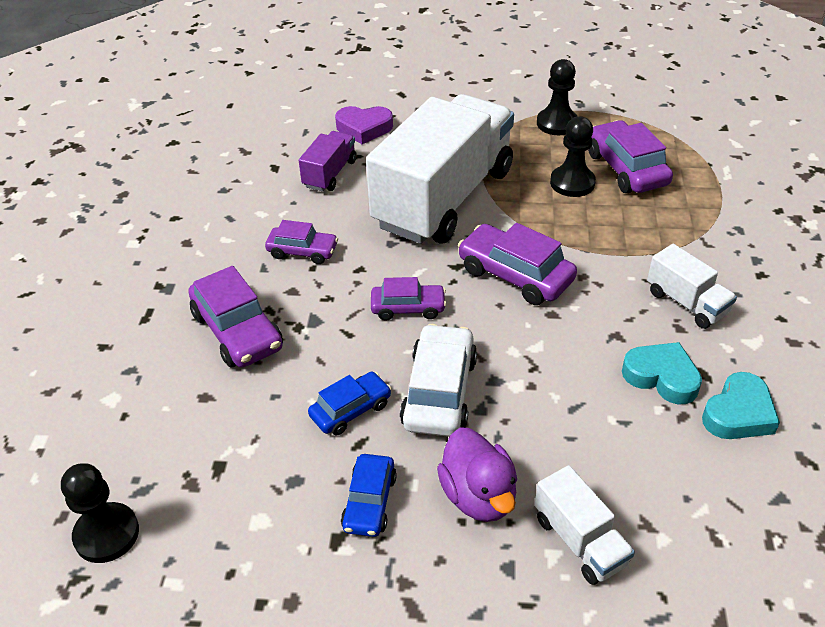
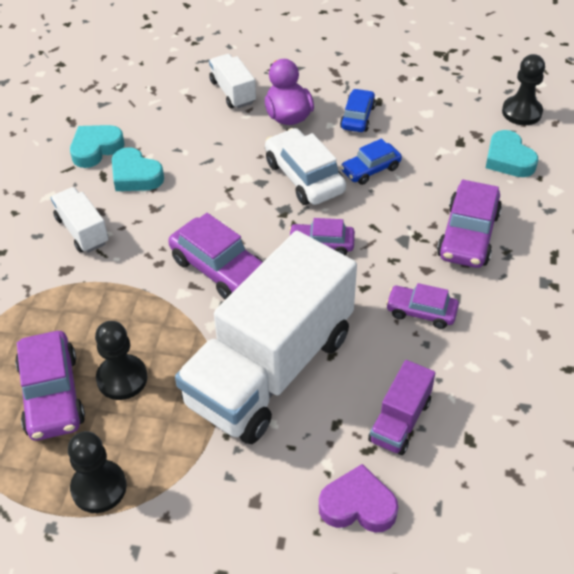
camera: 175 degrees left, 5 degrees up
(157, 441) = (508, 159): none -> turquoise heart
(238, 331) = (468, 235): purple car -> purple car turned 135 degrees counterclockwise
(439, 392) = (304, 177): white car -> white car turned 135 degrees clockwise

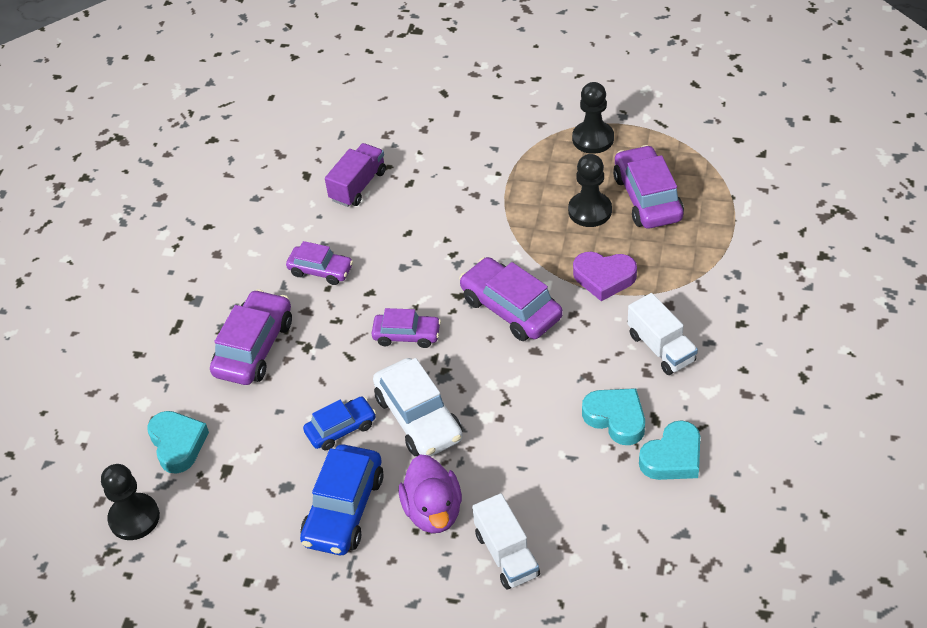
camera: 175 degrees left, 0 degrees up
(270, 369) = (462, 221): white truck -> none
(357, 117) = (344, 509): blue car -> blue car, size x1.61
(358, 505) = (399, 134): purple heart -> purple heart (604, 278)

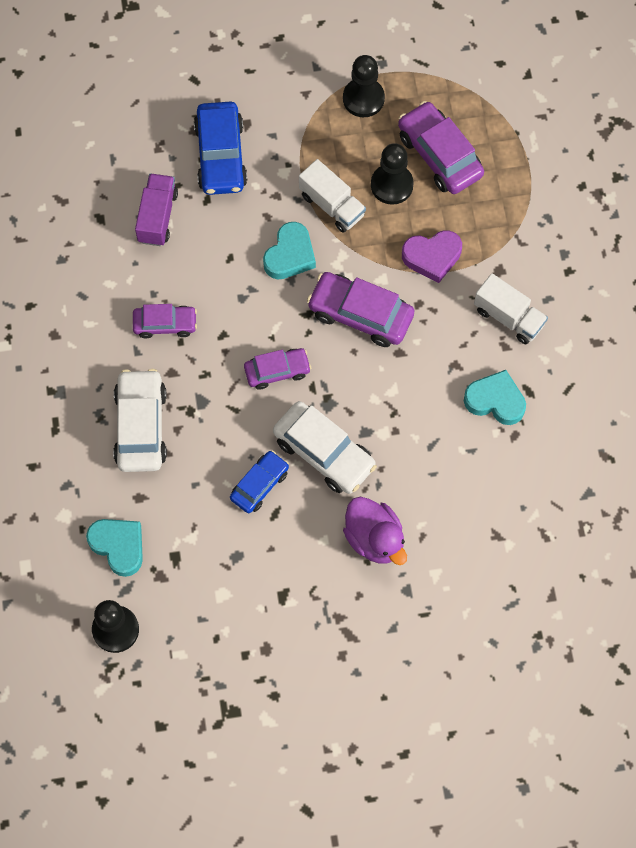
camera: 25 degrees left, 20 degrees up
(254, 347) = (140, 426): purple car -> white car
(344, 509) = (297, 562): blue car -> blue car (221, 156)
(506, 554) = (452, 559): white truck -> white truck (332, 205)
(673, 457) = (556, 424): turquoise heart -> turquoise heart (290, 255)

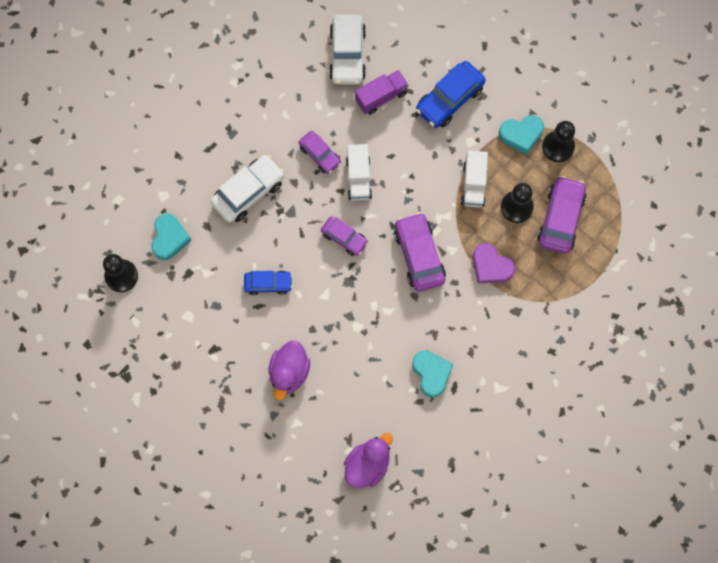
camera: 50 degrees right, 5 degrees up
(290, 255) = (421, 187): turquoise heart -> turquoise heart (521, 135)
(324, 452) = (317, 303): white car -> white car (347, 55)
(508, 317) = (491, 340): white truck -> white truck (358, 178)
(539, 538) = (367, 465): none -> purple duck

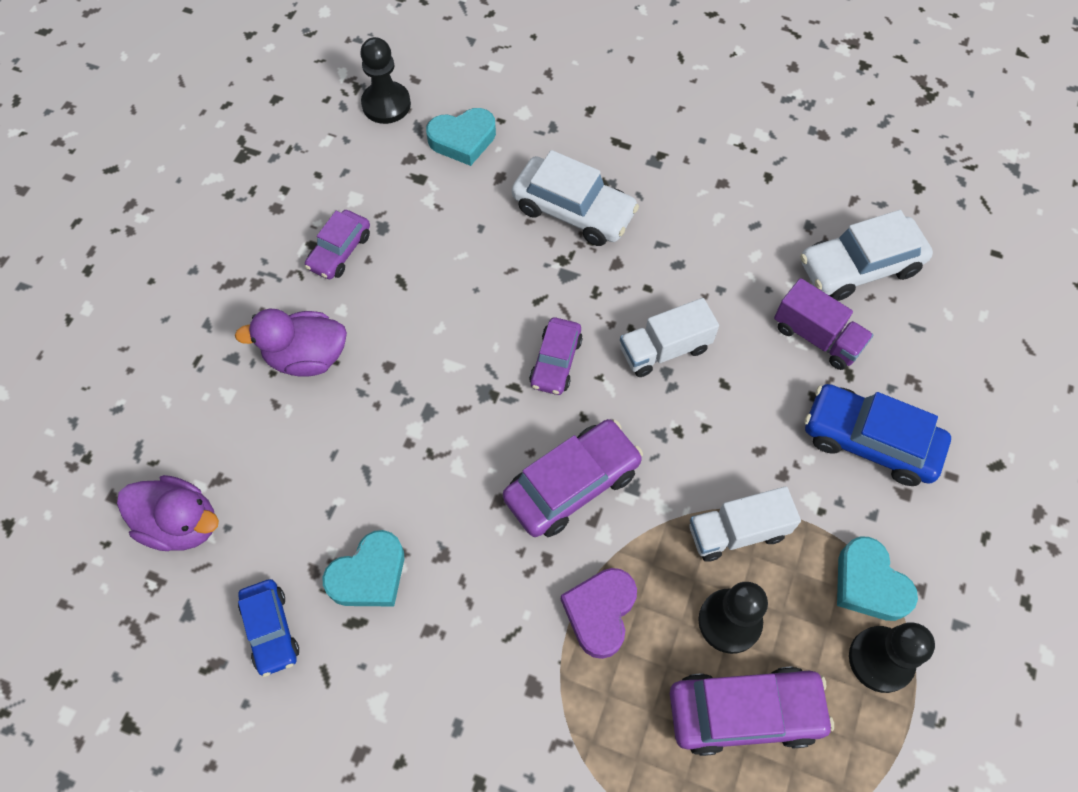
camera: 70 degrees right, 10 degrees down
(268, 284) = (440, 282): blue car -> blue car (271, 630)
(320, 155) = (676, 283): purple car -> purple car (340, 251)

